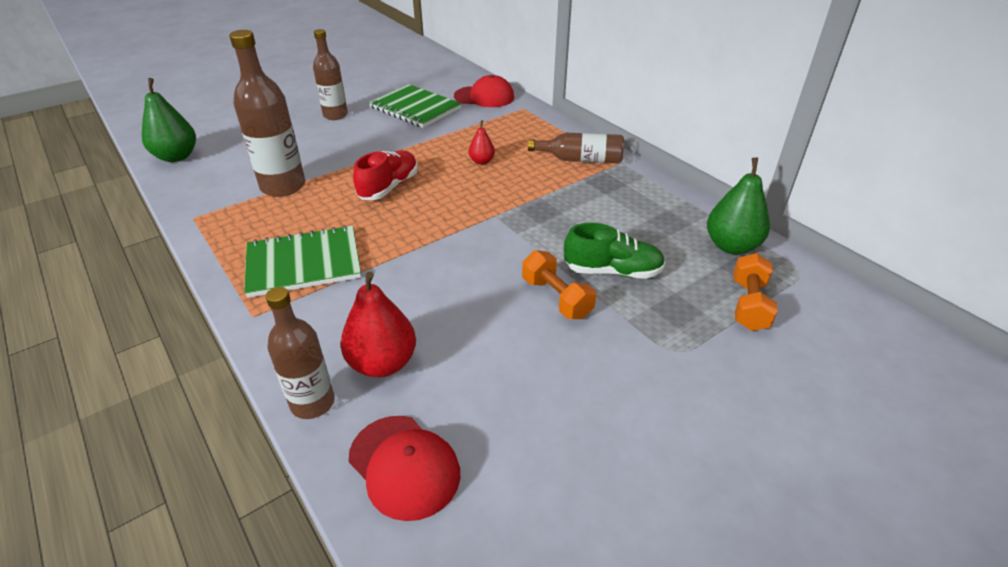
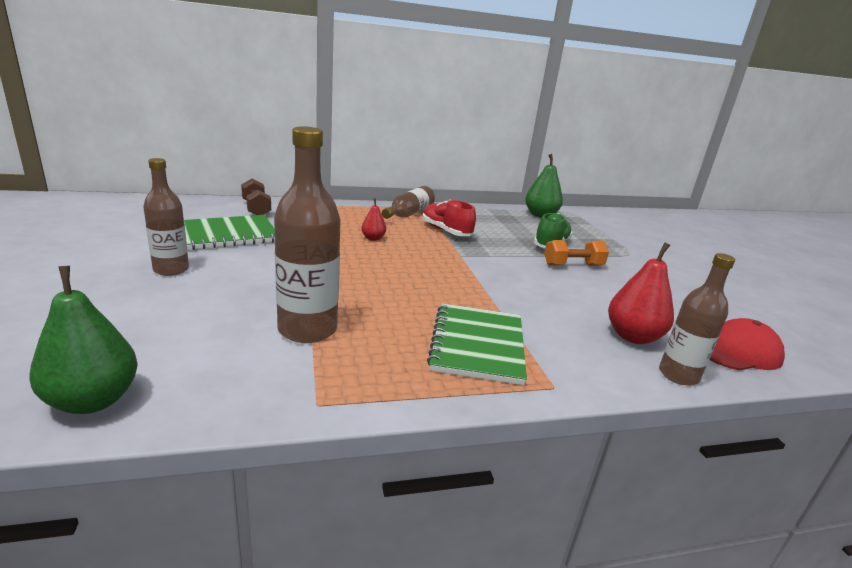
camera: 70 degrees left, 15 degrees down
(389, 187) = (374, 279): red shoe -> red shoe (446, 231)
(484, 97) = (256, 209): red cap -> brown dumbbell
(748, 305) = (594, 229): orange dumbbell -> none

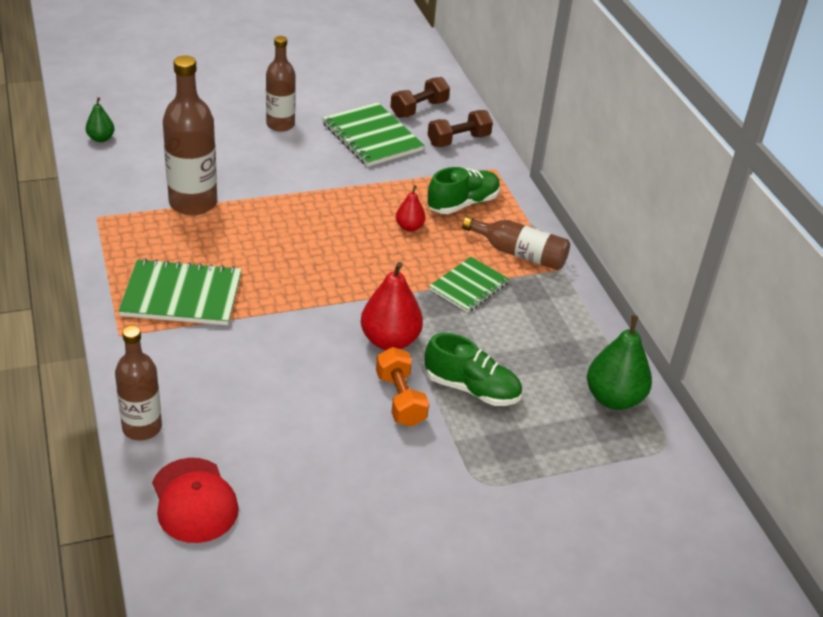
camera: 85 degrees right, 15 degrees up
(93, 400) = (101, 138): green pear -> green pear, size x0.54
(195, 213) = (419, 109): none -> brown dumbbell
(346, 219) = (463, 204): none -> green shoe
(446, 231) = (469, 286): red shoe -> green notebook
(632, 337) = (213, 412): red pear -> red pear (390, 341)

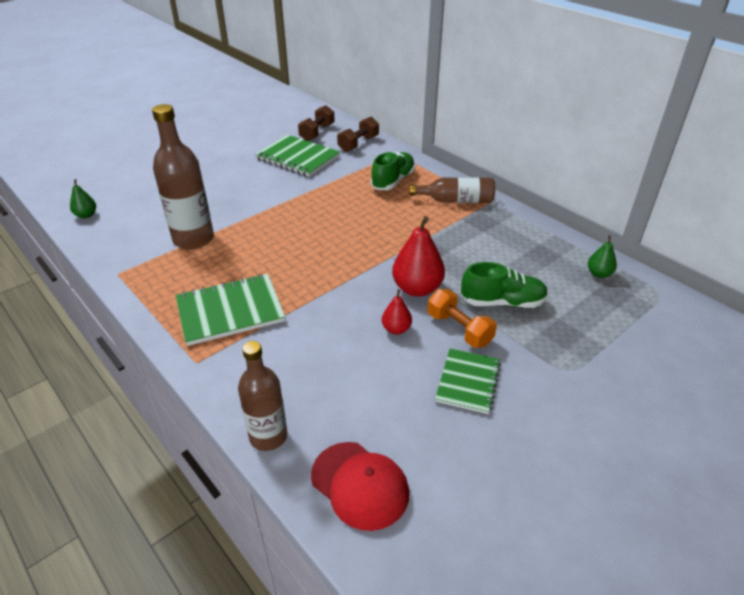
camera: 20 degrees left, 0 degrees up
(280, 125) = (225, 167): brown bottle -> none
(409, 227) = (369, 206): red pear -> red pear (396, 329)
(469, 286) = (441, 232): green notebook -> green notebook (468, 382)
(614, 398) = (599, 274): green pear -> green pear, size x0.54

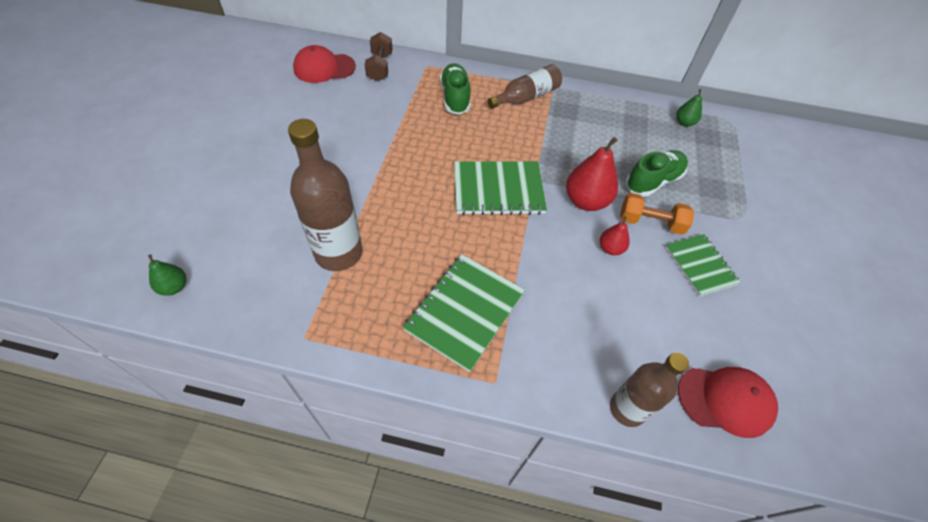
camera: 40 degrees left, 15 degrees up
(297, 157) = (337, 106): green notebook -> green notebook (498, 190)
(317, 132) = (324, 68): brown dumbbell -> red cap

